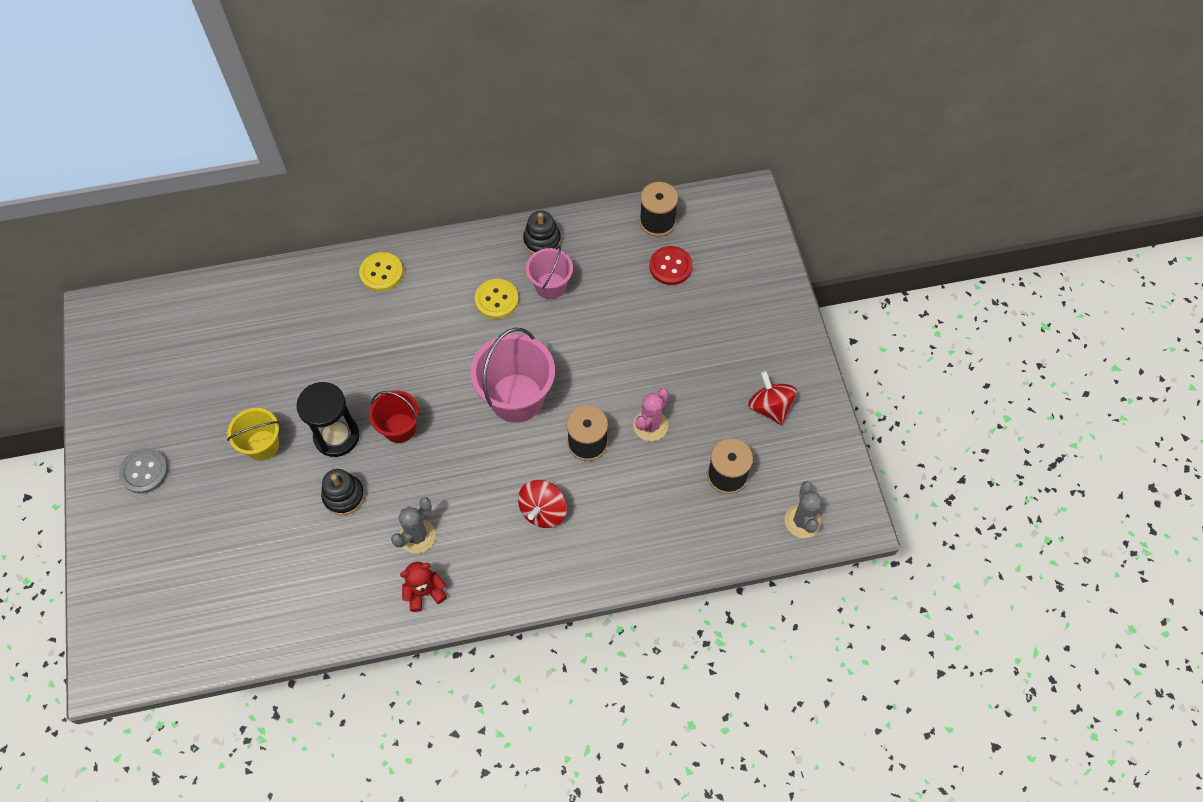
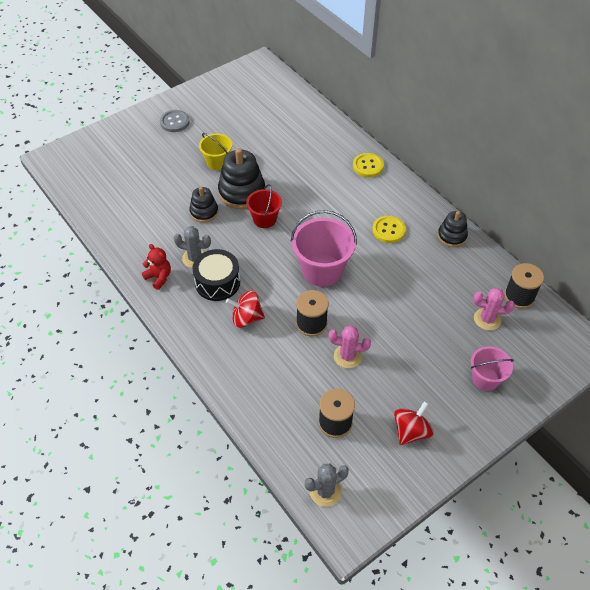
camera: 65 degrees right, 10 degrees down
(336, 436) = (242, 192): black hourglass -> black stacking toy
(471, 523) = (217, 282): none -> black drum
(550, 286) = (420, 255): pink bucket -> pink bucket (485, 379)
(670, 266) = (487, 319): red button -> pink cactus

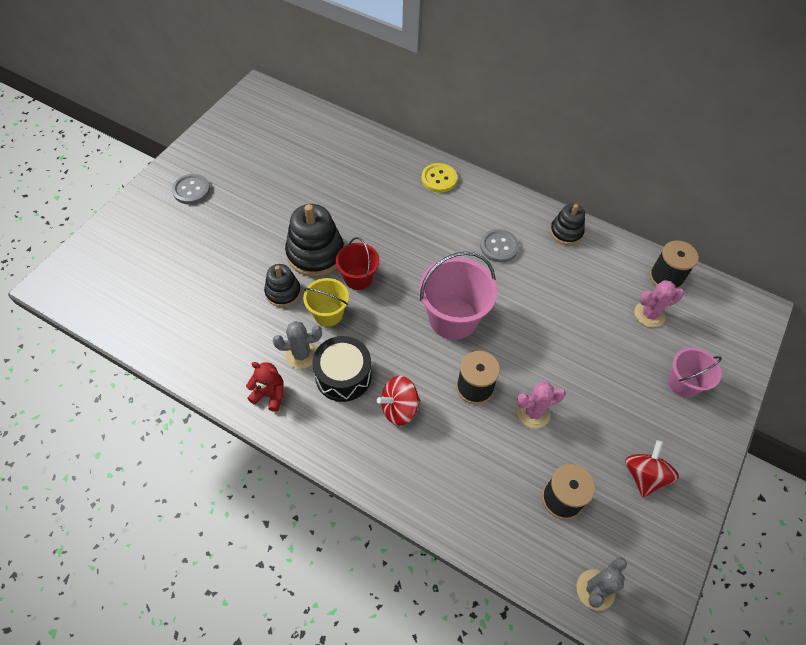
camera: 25 degrees left, 5 degrees up
(217, 162) = (268, 225): yellow bucket -> yellow bucket (328, 314)
(388, 230) = (499, 247): yellow button -> grey button

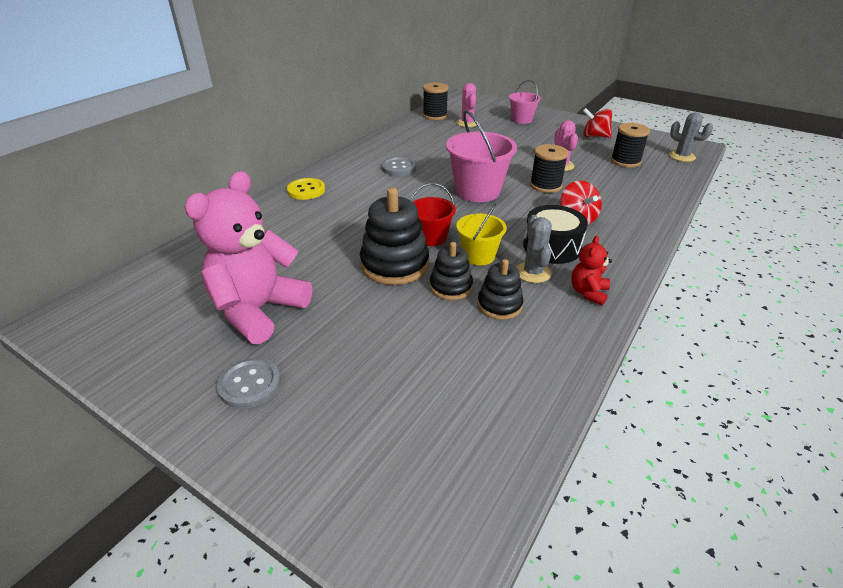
camera: 85 degrees left, 20 degrees down
(261, 180) = (258, 310): none -> pink teddy bear
(566, 232) = (387, 142): black stacking toy -> black stacking toy (499, 305)

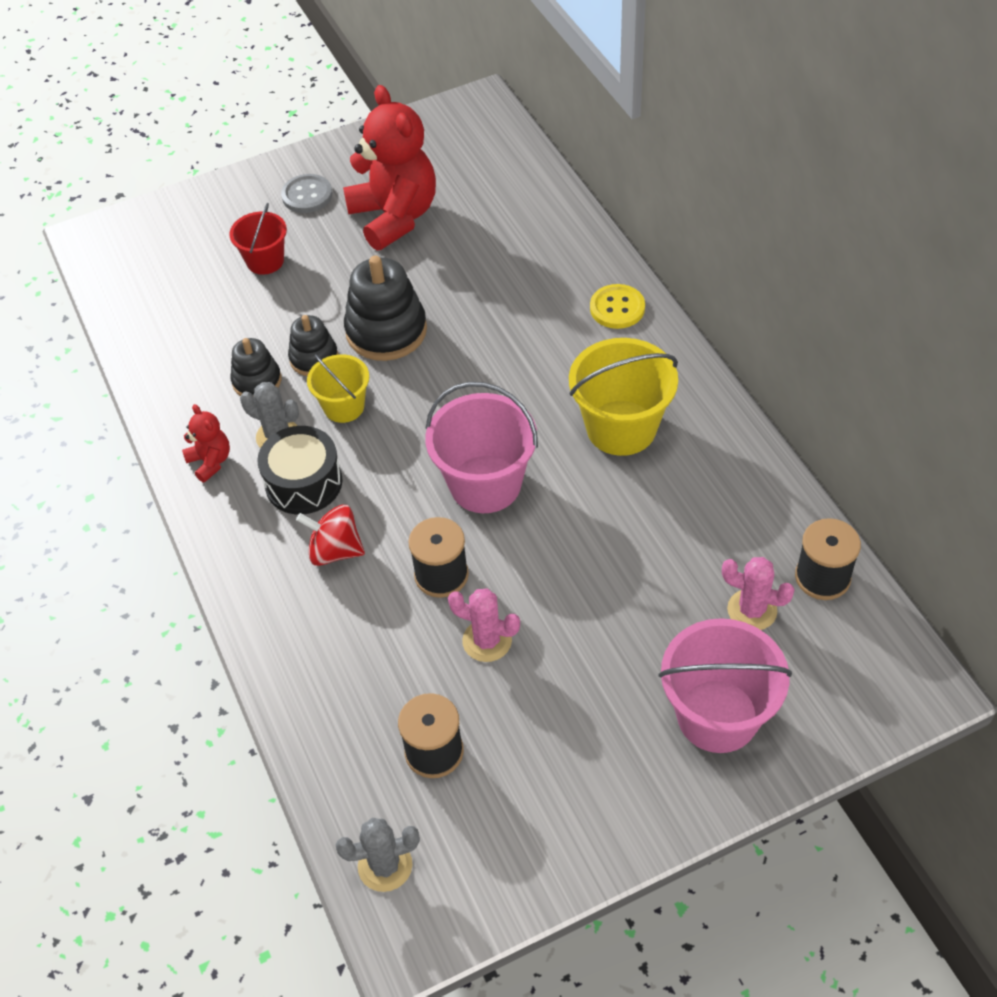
camera: 125 degrees right, 15 degrees up
(258, 310) = (394, 217): pink teddy bear -> red teddy bear
(399, 168) = (621, 428): grey button -> yellow bucket
(431, 237) = (412, 383): red bucket -> red bucket (265, 261)
(521, 120) = (717, 716): pink bucket -> pink bucket, size x1.67
(594, 136) = (559, 787): red spinning top -> none

